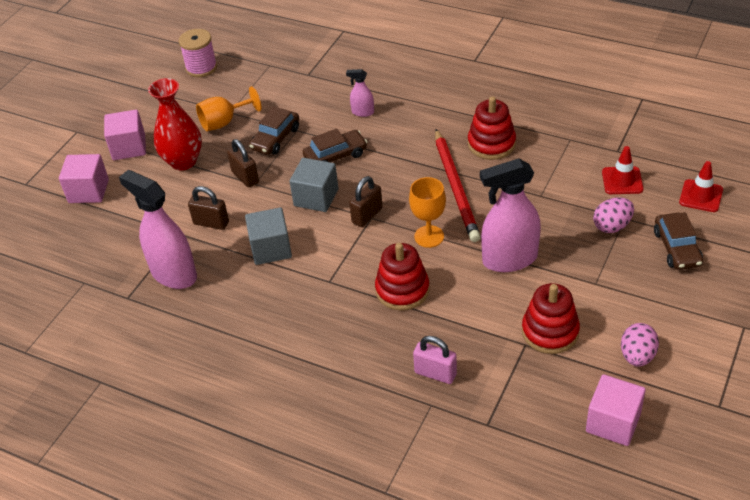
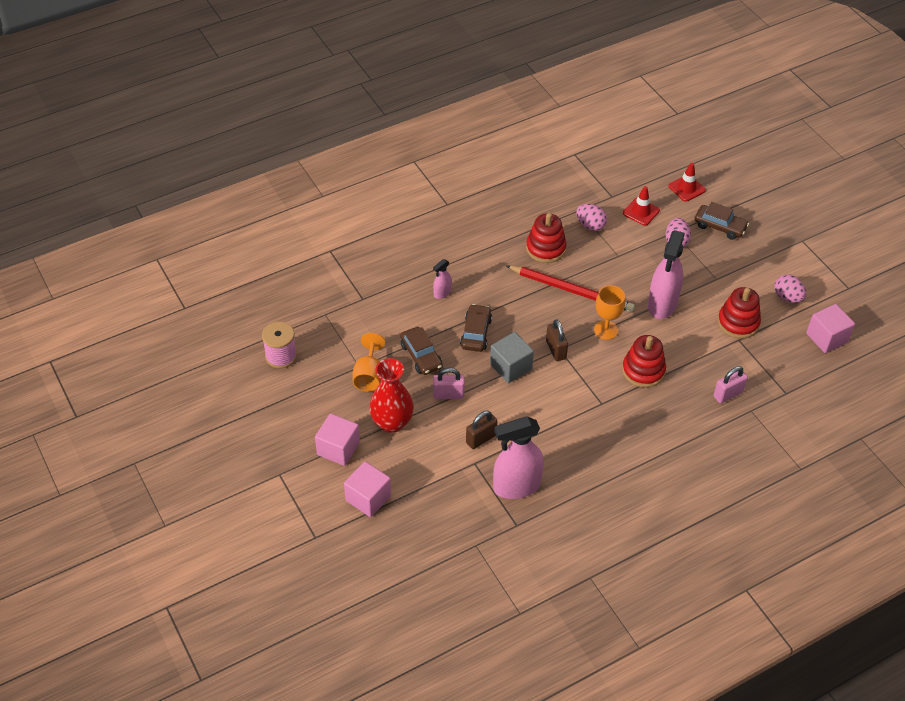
camera: 60 degrees left, 5 degrees up
(245, 177) = (448, 395): brown padlock -> pink padlock
(271, 249) = (541, 418): grey cube -> none
(558, 156) = (590, 225): none -> pink egg

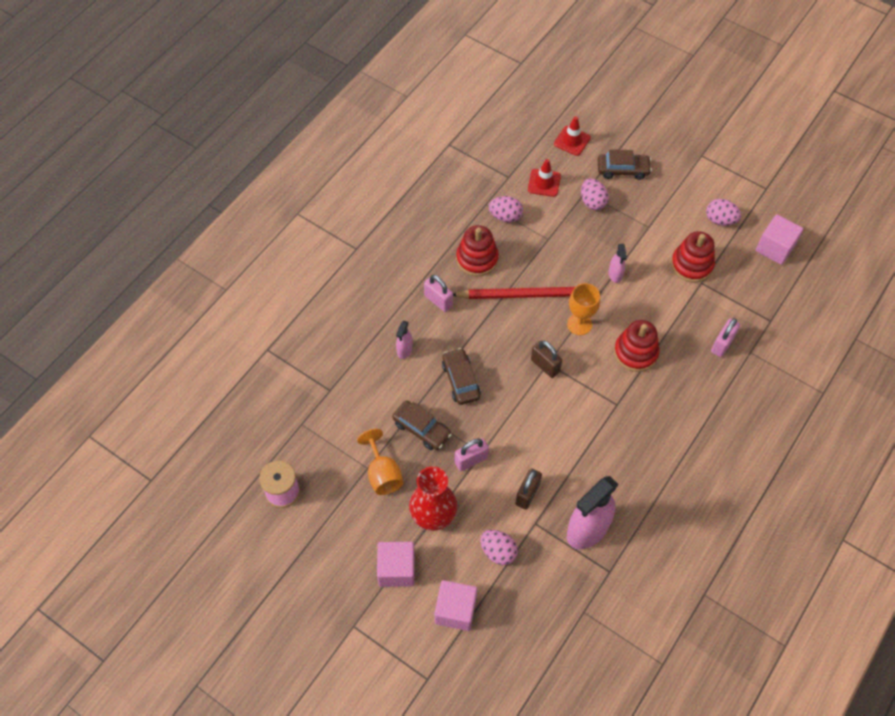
camera: 25 degrees left, 10 degrees up
(430, 470) = (498, 551): none -> pink egg
(493, 267) = (438, 301): none -> pink padlock
(510, 367) = (513, 403): grey cube -> none
(662, 304) = (615, 274): pink spray bottle -> pink spray bottle, size x0.47

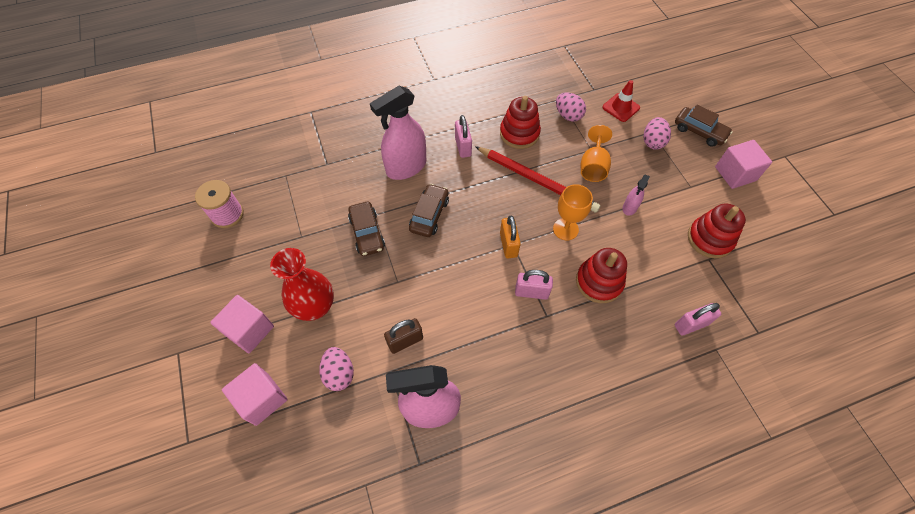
camera: 35 degrees right, 0 degrees up
(382, 474) = (308, 248): orange goblet -> orange goblet (593, 166)
(404, 350) = (406, 167): pink spray bottle -> pink spray bottle, size x2.12
(471, 460) = (383, 282): pink padlock -> pink padlock (531, 292)
(545, 365) = (508, 245): brown padlock -> orange padlock
(572, 141) = (669, 89): red traffic cone -> none
(720, 220) = (766, 216): pink egg -> none
(775, 248) = (808, 270): pink cube -> pink cube (735, 174)

